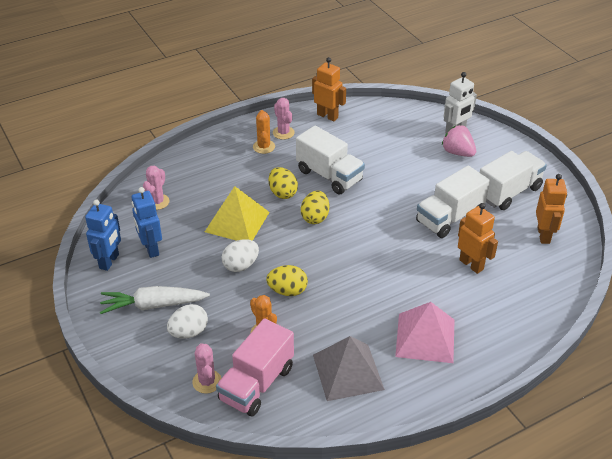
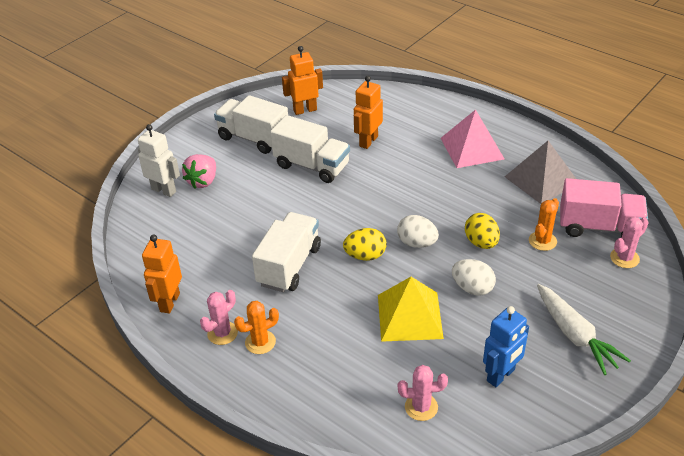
camera: 110 degrees left, 0 degrees up
(109, 261) = (546, 406): blue robot -> none
(189, 332) = (584, 293): white egg -> white egg (417, 243)
(282, 193) = (340, 294): yellow egg -> none

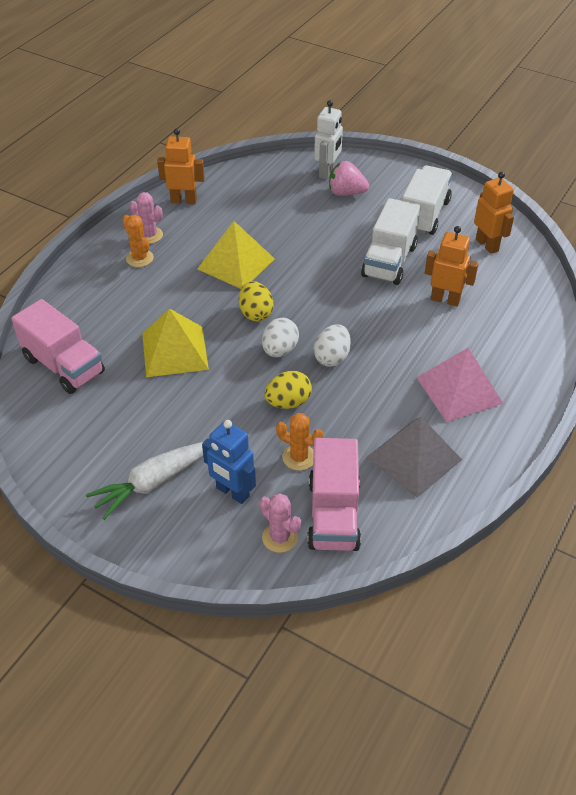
camera: 80 degrees right, 5 degrees up
(289, 265) = (236, 263): white truck -> yellow pyramid
(421, 407) = (64, 365): pink cactus -> pink truck
(472, 288) = (217, 397): white egg -> white egg (332, 357)
(501, 375) = (99, 421): blue robot -> blue robot (232, 492)

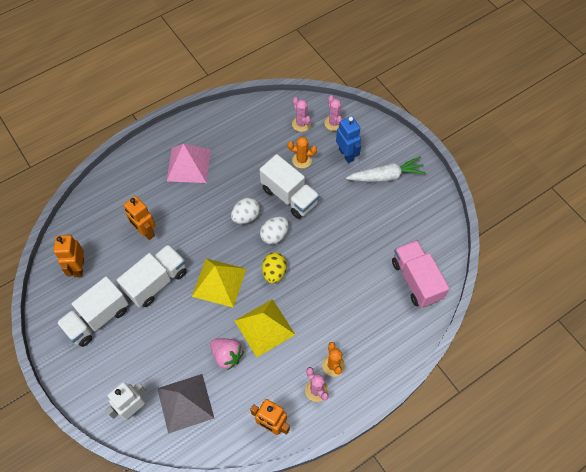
camera: 155 degrees left, 15 degrees up
(175, 351) = (341, 262): yellow pyramid -> yellow pyramid (219, 282)
(288, 402) = (289, 196): yellow egg -> white truck
(299, 457) = (302, 160): orange cactus -> orange cactus turned 45 degrees counterclockwise
(333, 514) = (301, 124): pink truck -> pink cactus
(346, 193) = (136, 373): pink strawberry -> pink strawberry (227, 355)
(414, 458) = (242, 136): grey pyramid -> grey pyramid (185, 403)

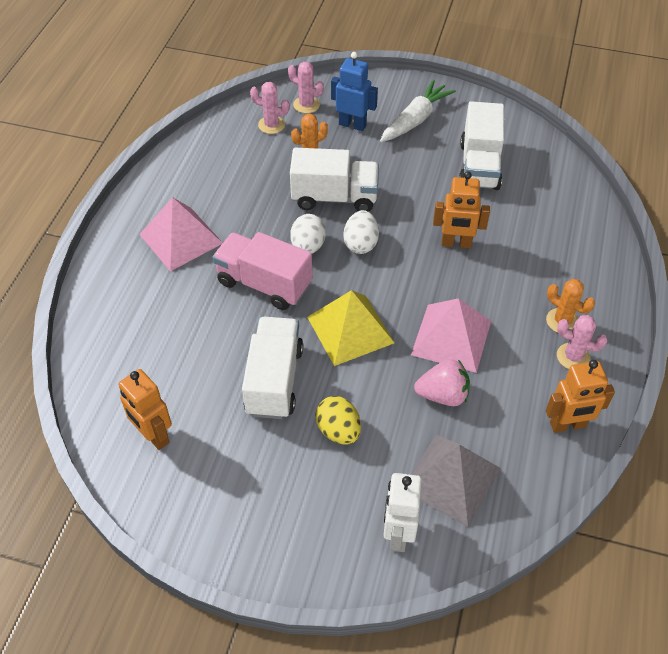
camera: 40 degrees left, 10 degrees down
(97, 319) = (242, 473): white truck -> white truck (479, 166)
(145, 232) = (202, 339): orange robot -> orange robot (456, 243)
(264, 327) = (451, 337): yellow pyramid -> pink pyramid
(274, 272) = (401, 278): yellow egg -> yellow egg (338, 431)
(416, 280) = (549, 190): pink truck -> pink truck (264, 284)

